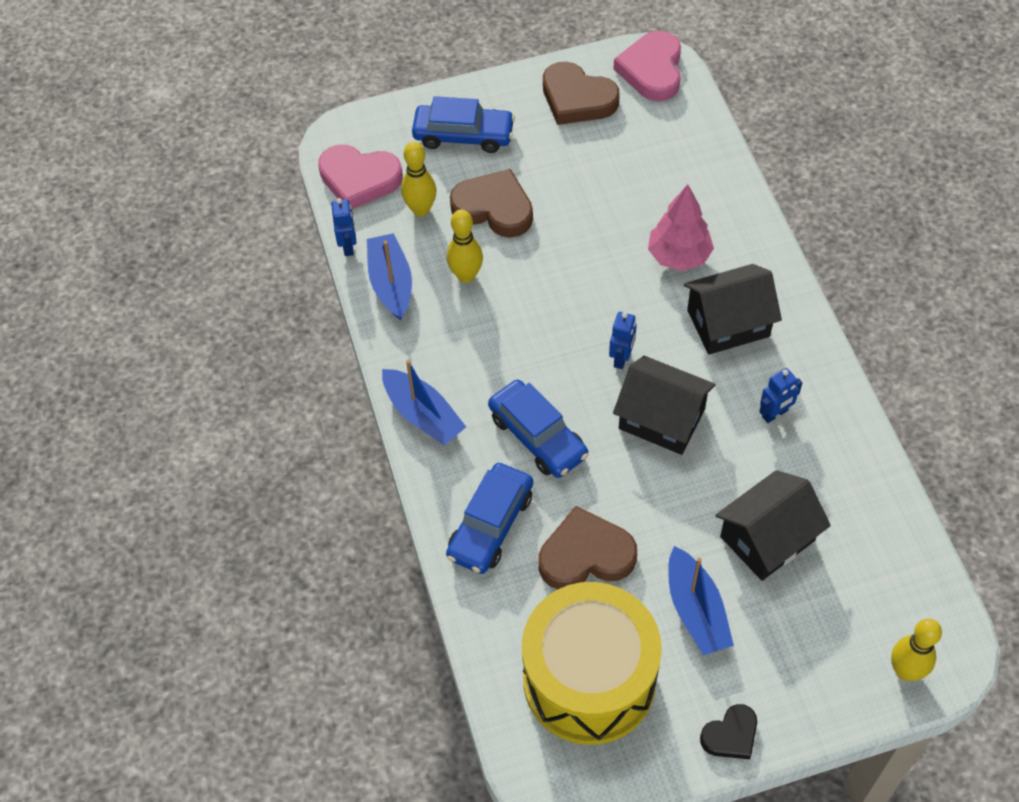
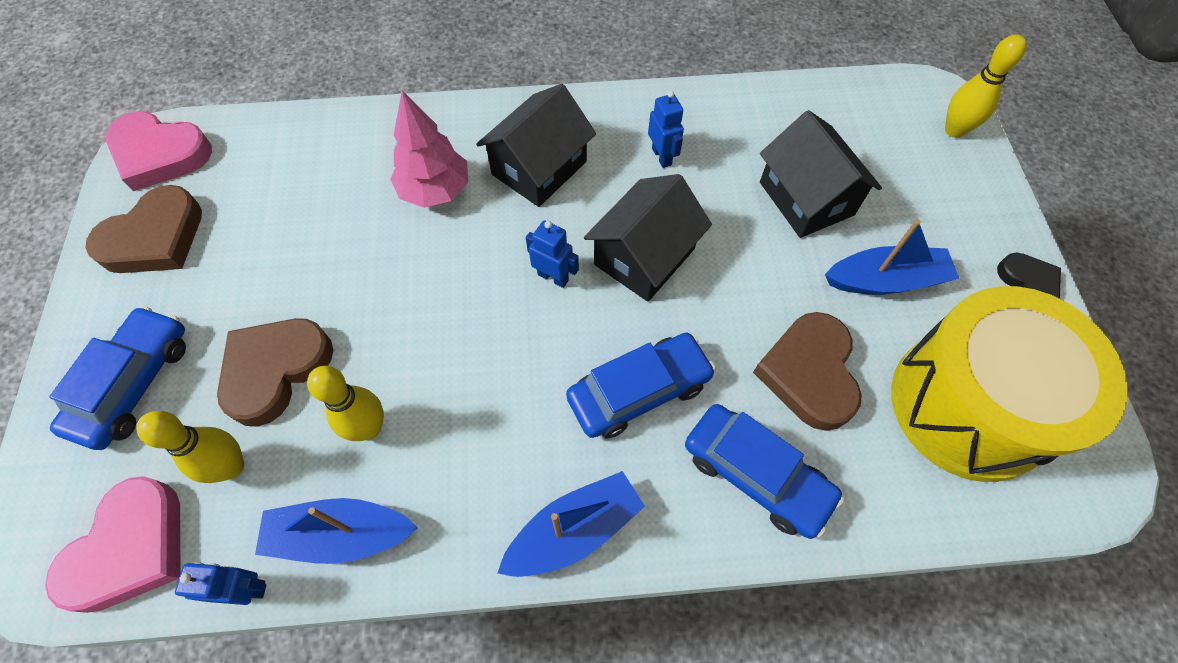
camera: 80 degrees left, 5 degrees up
(728, 323) = (539, 168): black house -> black house turned 45 degrees clockwise

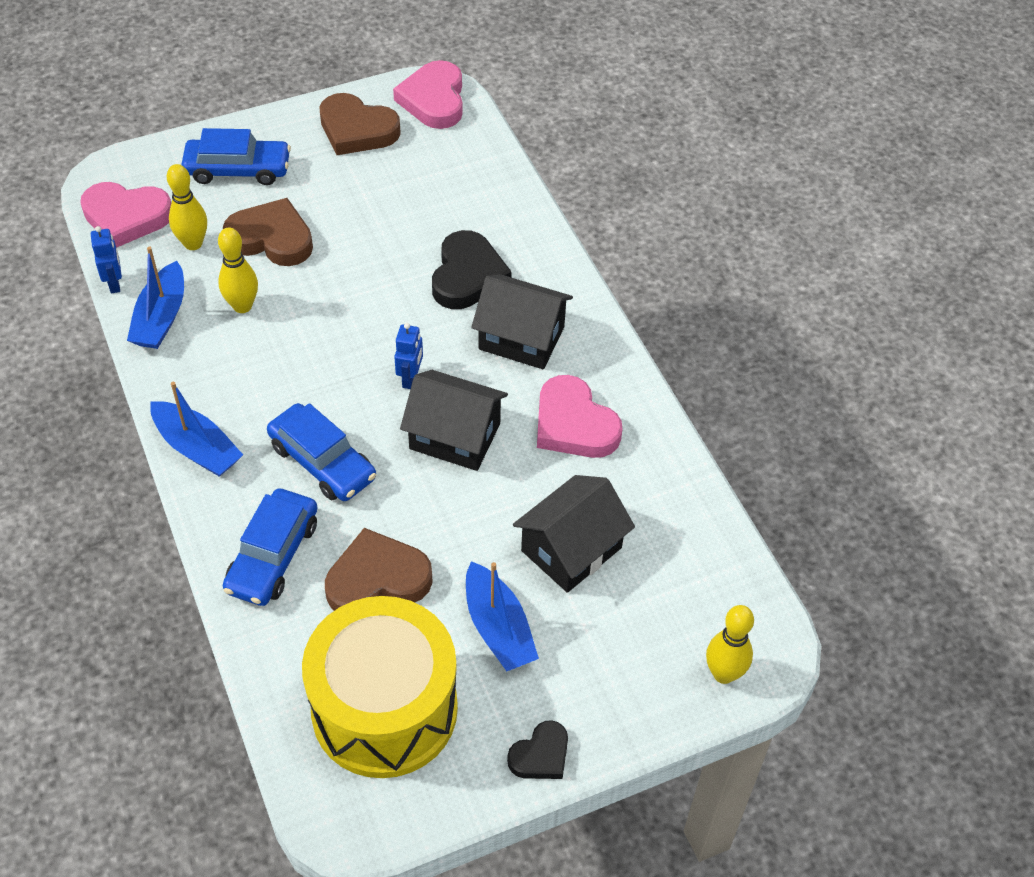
camera: 70 degrees right, 10 degrees down
(340, 535) = (161, 318): blue boat -> blue boat turned 150 degrees counterclockwise
(435, 190) = (467, 276): pink tree -> black heart
(662, 156) = (574, 424): blue robot -> pink heart

